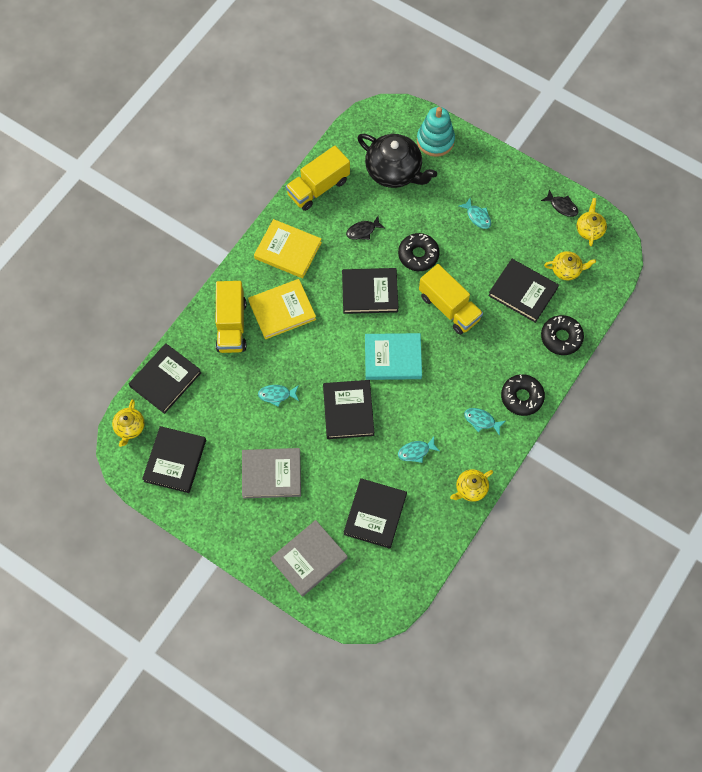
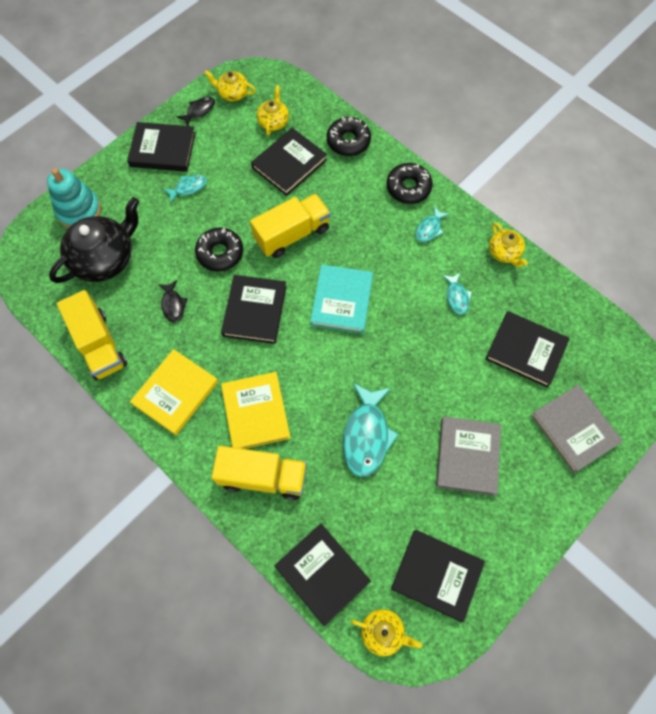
camera: 80 degrees left, 0 degrees up
(276, 395) = (366, 435): turquoise fish -> turquoise fish, size x1.89
(348, 411) = (399, 358): black book -> black book (163, 149)

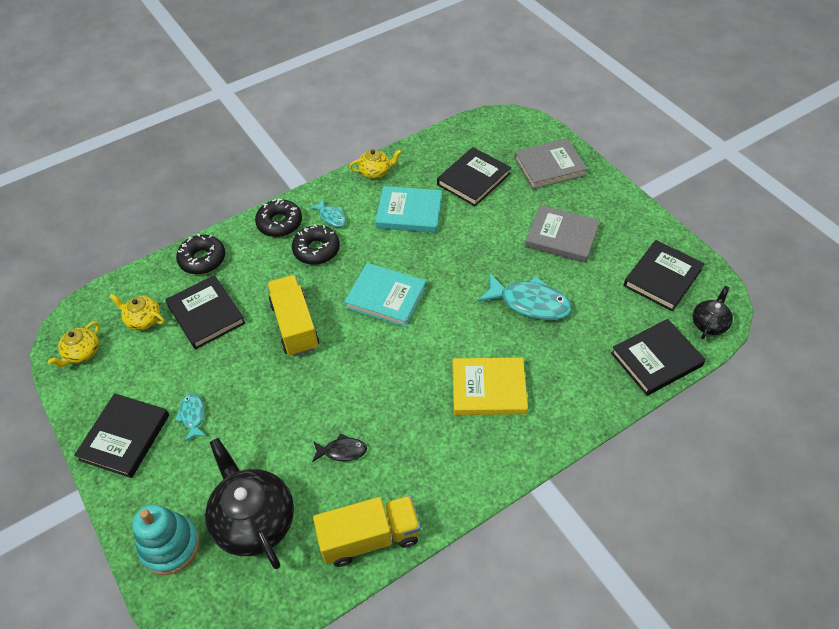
camera: 75 degrees left, 15 degrees down
(176, 393) = (451, 461): yellow book -> none
(199, 111) = (88, 391): black fish -> none
(220, 253) = (292, 395): black donut -> black donut (316, 250)
(254, 311) = (374, 373): black book -> none
(263, 477) = (557, 393): yellow truck -> none
(383, 632) = (709, 323): yellow teapot -> black teapot
(457, 297) = (409, 212): turquoise fish -> turquoise book

